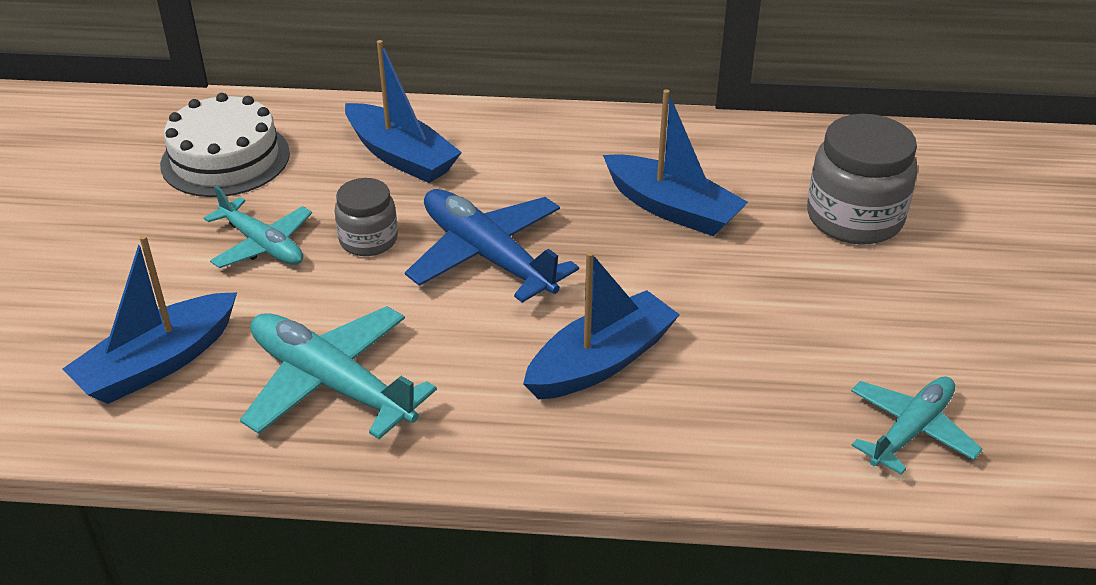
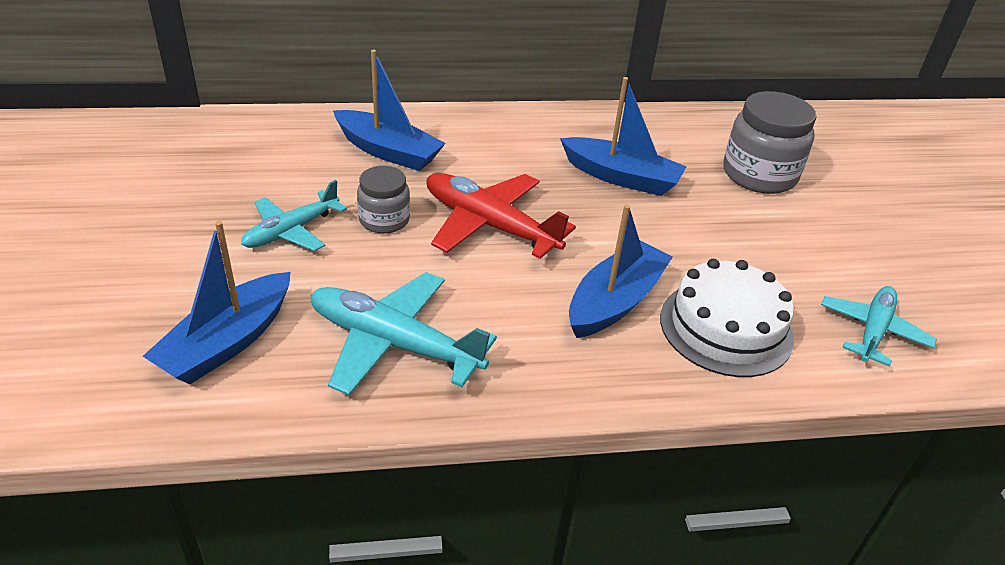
camera: 15 degrees left, 0 degrees up
(225, 159) = (235, 162): white cake -> white cake (726, 327)
(262, 244) = (292, 231): turquoise plane -> turquoise plane turned 105 degrees clockwise
(487, 256) = (490, 225): blue plane -> red plane

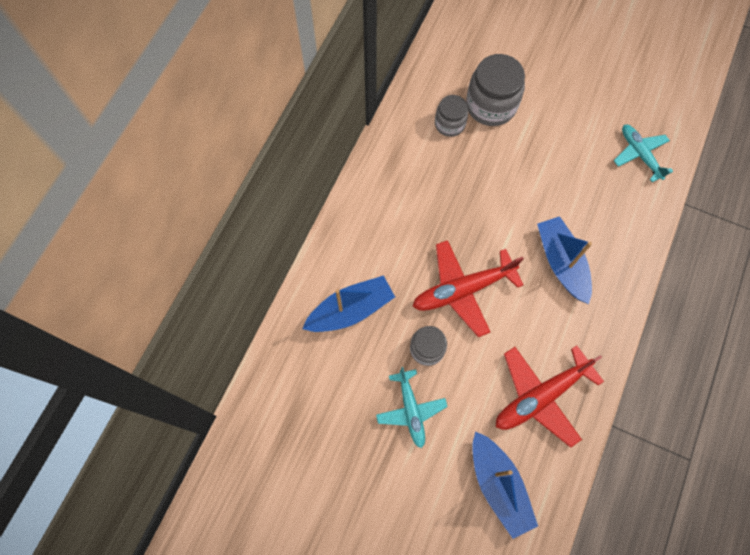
camera: 55 degrees left, 30 degrees up
(394, 344) = (541, 396): turquoise plane -> red plane
(621, 177) = (453, 184): blue boat -> none
(694, 152) = (449, 124): none -> grey jar
(726, 327) = (605, 221): white cake -> none

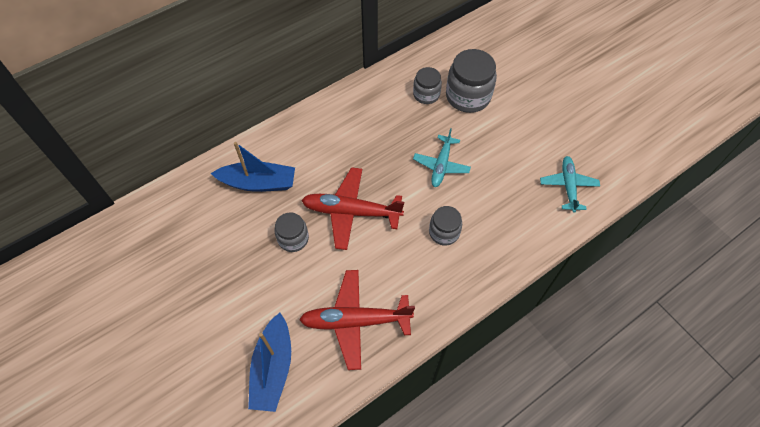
camera: 30 degrees right, 10 degrees down
(411, 410) = (249, 275): turquoise plane -> turquoise plane (441, 165)
(561, 263) = (444, 232): blue boat -> grey jar

